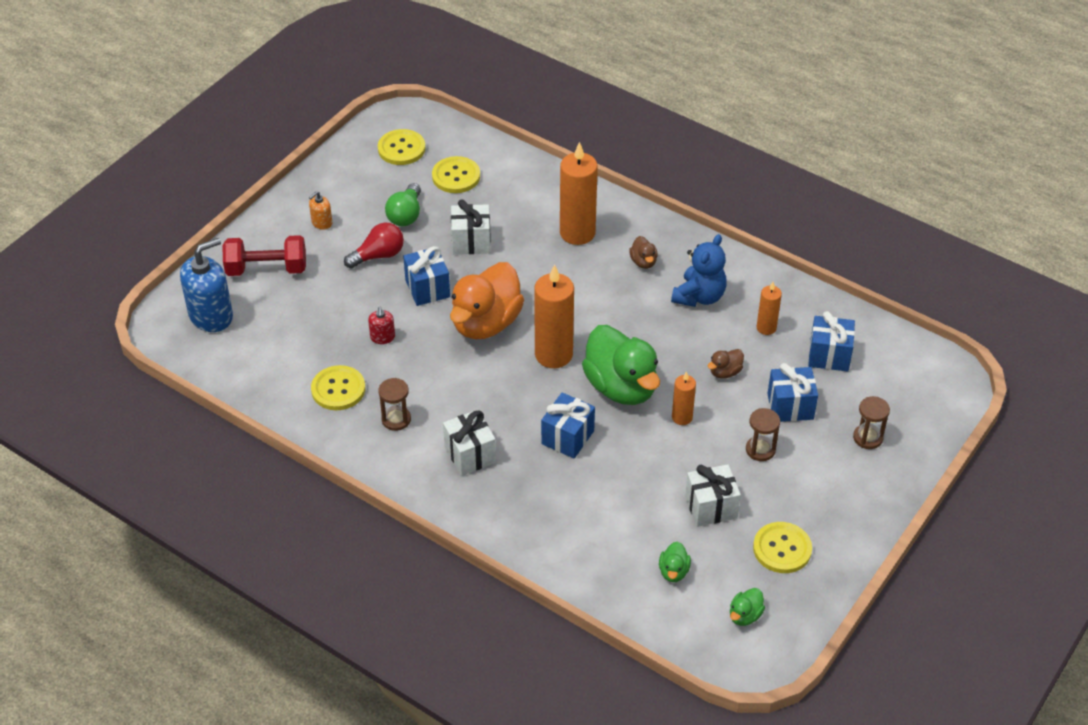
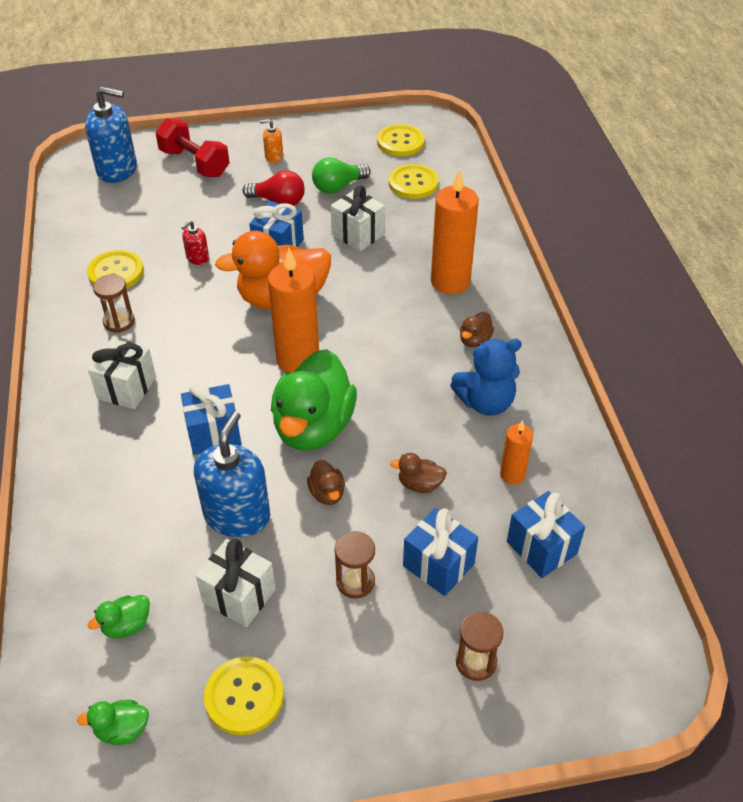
camera: 45 degrees right, 0 degrees up
(649, 469) = (237, 515): none -> blue soap dispenser
(682, 417) = (327, 493): orange candle -> brown duck

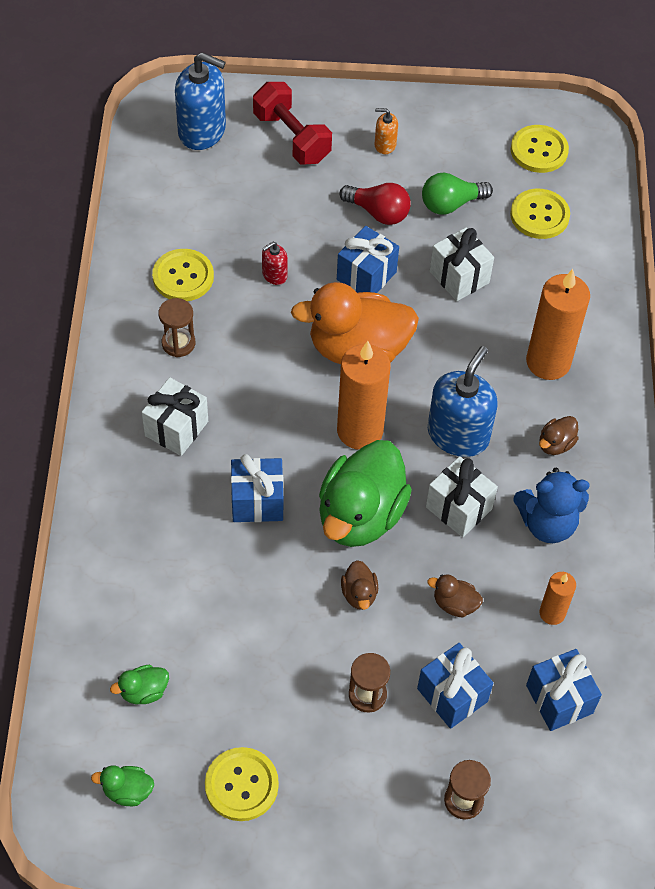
camera: 10 degrees right, 10 degrees up
(237, 515) = (265, 599): blue soap dispenser -> blue soap dispenser (458, 435)
(239, 596) = (253, 685): white gift -> white gift (458, 508)

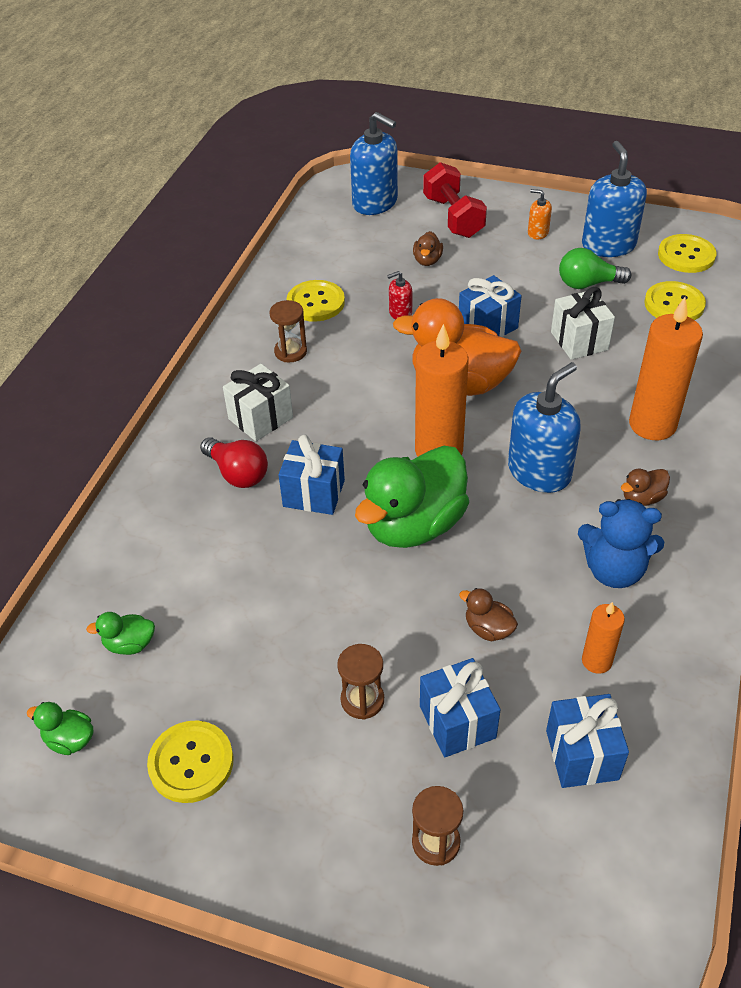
camera: 20 degrees right, 10 degrees down
(359, 594) = (387, 598): brown duck -> brown duck (427, 260)
(378, 212) = (515, 281): red light bulb -> red light bulb (237, 473)
(458, 508) = (520, 537): white gift -> none
(460, 150) = (608, 245): none -> blue soap dispenser

